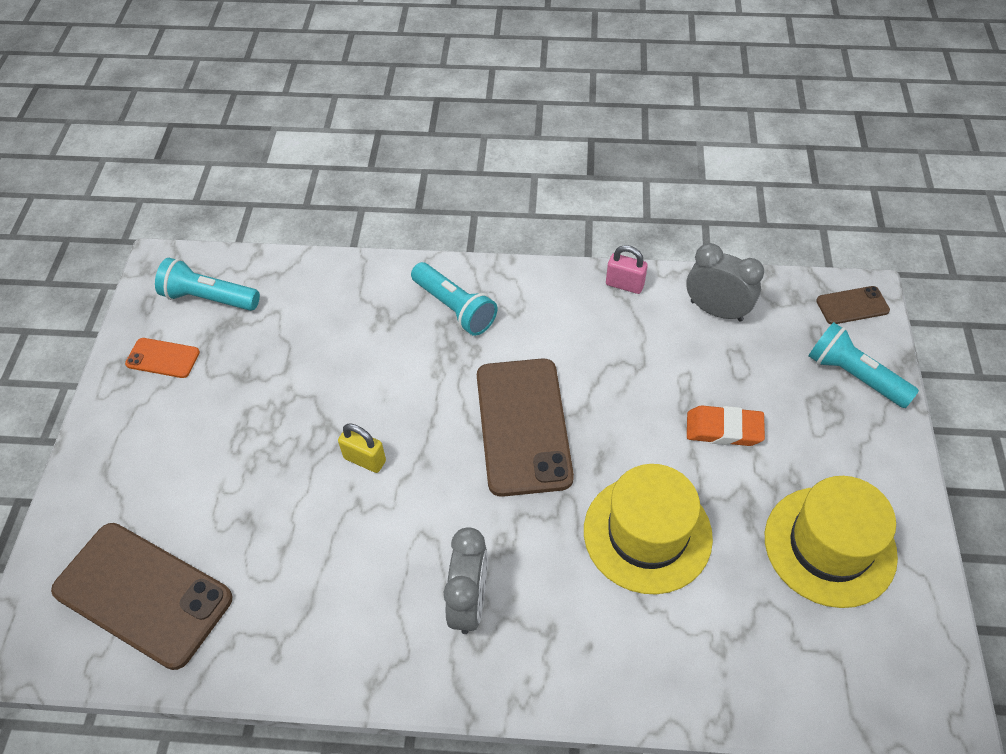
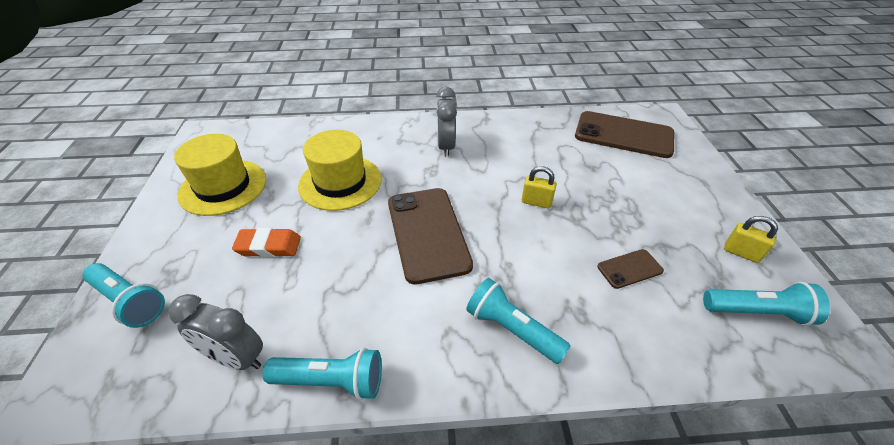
camera: 170 degrees right, 10 degrees down
(163, 358) = (741, 253): orange phone -> yellow padlock
(624, 285) = (332, 381): pink padlock -> turquoise flashlight
(852, 306) = (76, 383): brown phone -> brown phone (629, 269)

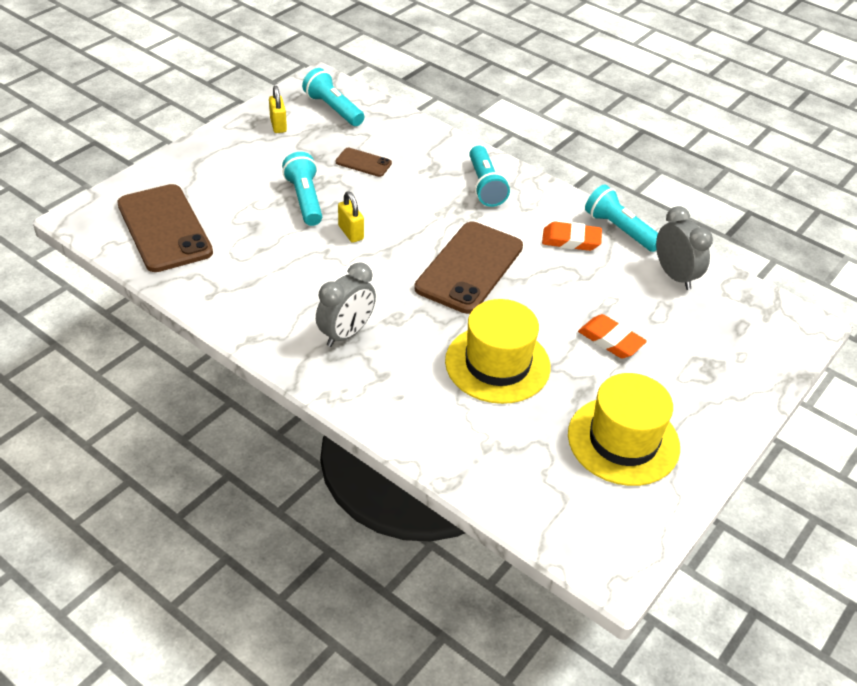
camera: 140 degrees left, 0 degrees up
(130, 302) = (746, 363): turquoise flashlight -> turquoise flashlight (305, 199)
(372, 324) = (571, 240): none -> orange eraser

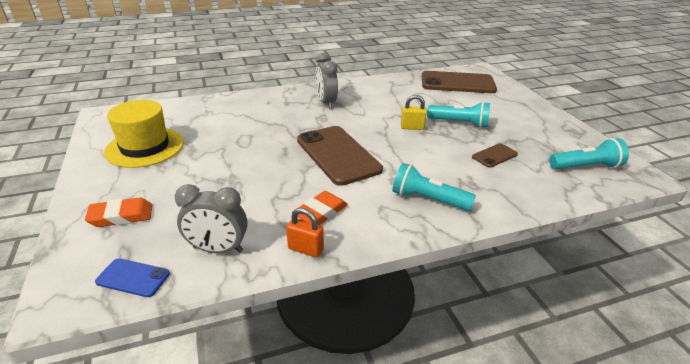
camera: 125 degrees right, 10 degrees down
(278, 125) = (563, 138): yellow padlock -> none
(497, 364) = (249, 133): yellow hat -> none
(611, 340) = (208, 179): orange eraser -> orange eraser (121, 216)
(619, 230) = (305, 249): turquoise flashlight -> orange padlock
(749, 303) = (133, 278): none -> blue phone

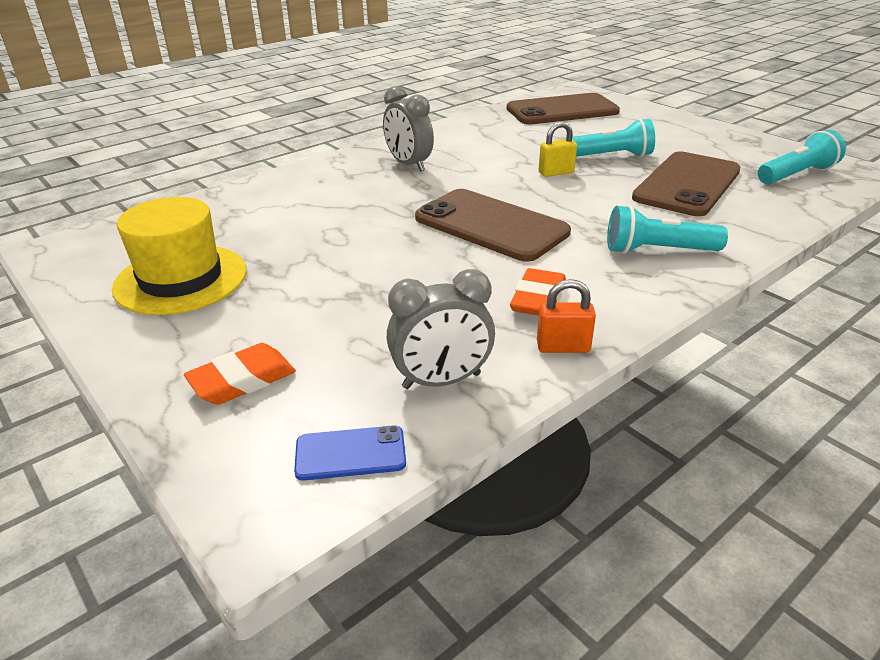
camera: 20 degrees left, 0 degrees up
(494, 156) = (687, 184): brown phone -> brown phone, size x2.13

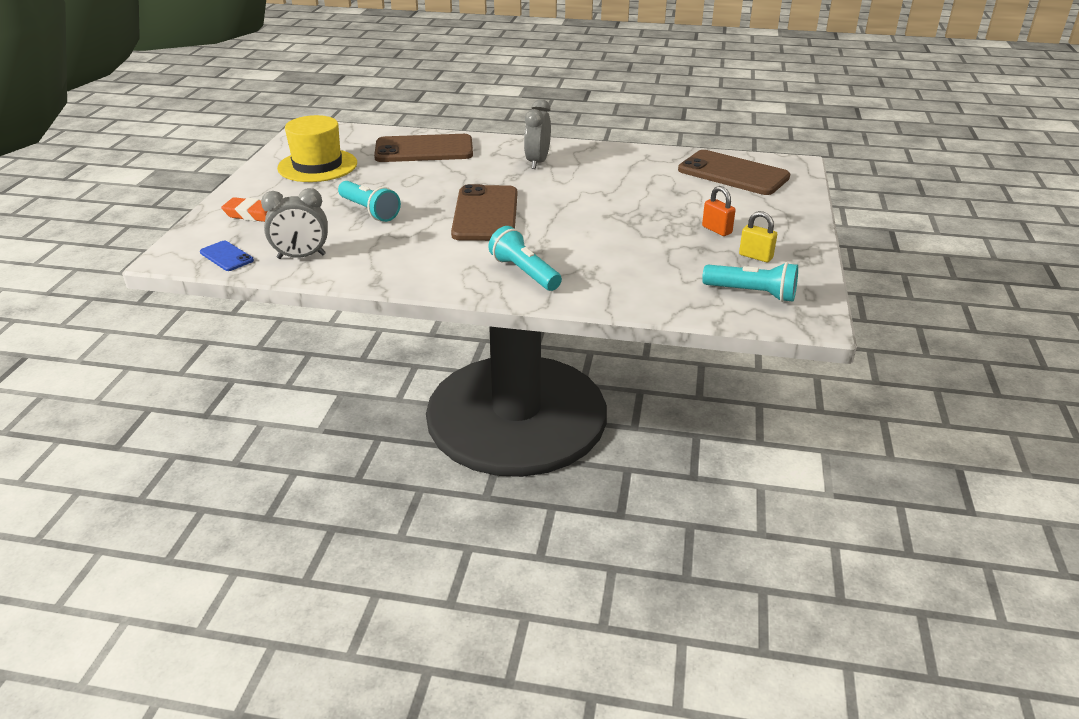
camera: 50 degrees right, 0 degrees up
(441, 381) = (301, 256): grey clock -> grey clock turned 45 degrees counterclockwise
(538, 299) = (411, 255): orange eraser -> none
(556, 173) = (601, 208): yellow padlock -> yellow padlock (755, 256)
(563, 347) = (368, 276): orange padlock -> orange padlock (716, 230)
(610, 156) = (665, 216): turquoise flashlight -> turquoise flashlight (369, 211)
(687, 184) = (656, 256): brown phone -> brown phone (424, 150)

